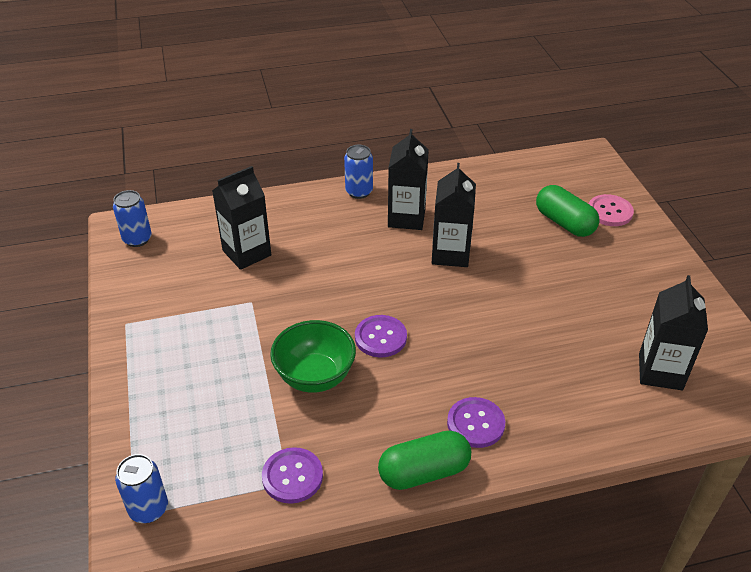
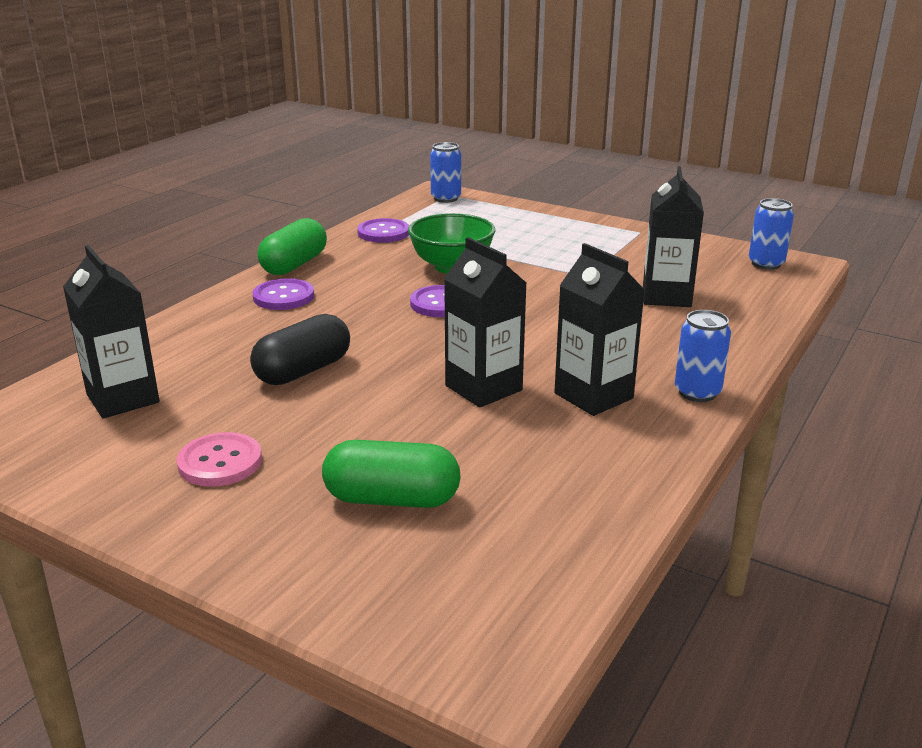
camera: 135 degrees right, 15 degrees down
(533, 328) = (303, 371): none -> black capsule
(609, 212) = (339, 558): pink button -> pink button (220, 462)

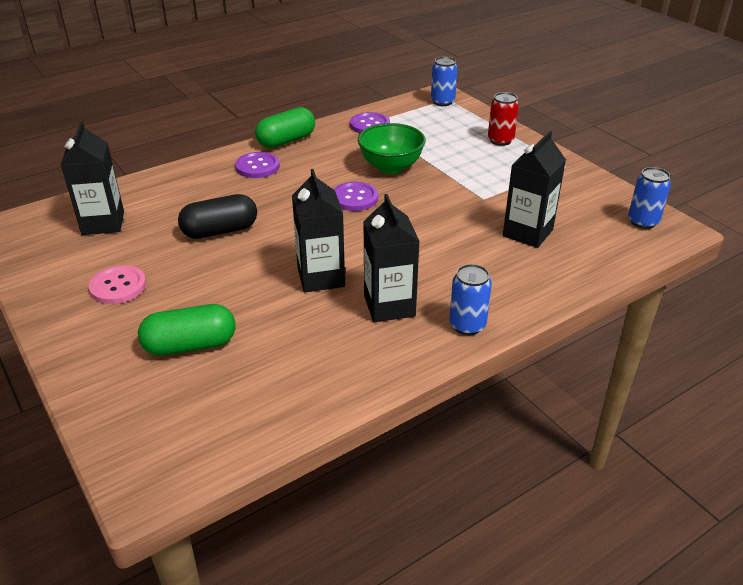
camera: 25 degrees right, 10 degrees up
(392, 499) = (190, 345): green capsule -> green capsule turned 45 degrees counterclockwise
(548, 222) = (500, 140): none -> red can

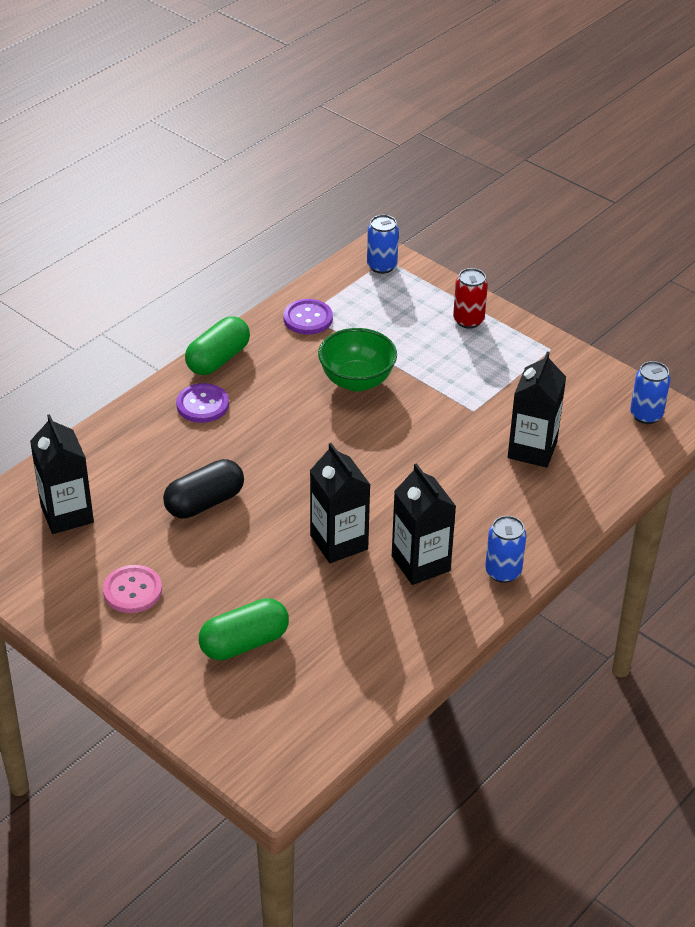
camera: 15 degrees left, 5 degrees up
(354, 198) = (333, 433): purple button -> none

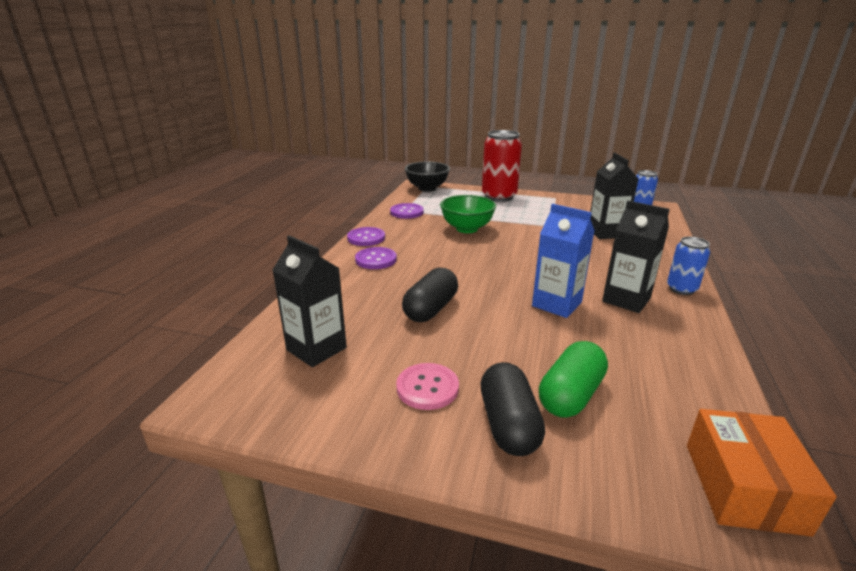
camera: 25 degrees left, 15 degrees down
(169, 647) = (509, 424): none -> black capsule
(218, 359) = (366, 238): green capsule -> purple button
(292, 758) = (744, 487): none -> orange box
(339, 542) = (556, 304): black carton -> blue carton
(382, 266) = (427, 188): blue can -> black bowl
(468, 320) = (499, 197): red can -> red can, size x1.79

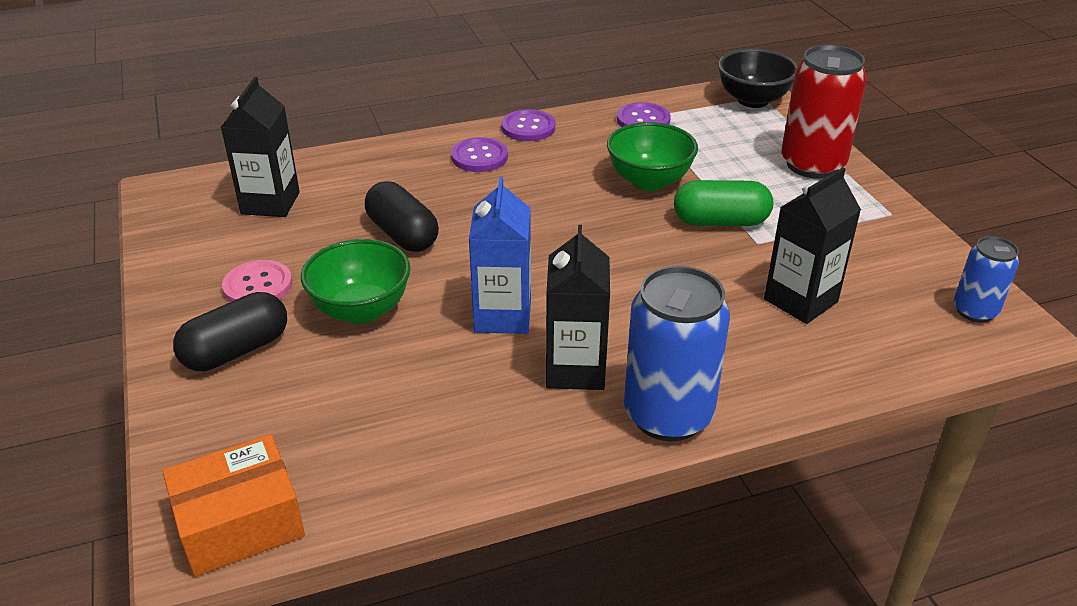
camera: 55 degrees right, 10 degrees up
(431, 309) = (402, 235): black capsule -> black capsule turned 60 degrees clockwise
(505, 350) = (361, 310): none -> green bowl
(571, 395) = (312, 376): green capsule -> green capsule (720, 222)
(681, 289) = (668, 415): blue can -> blue can, size x1.79

